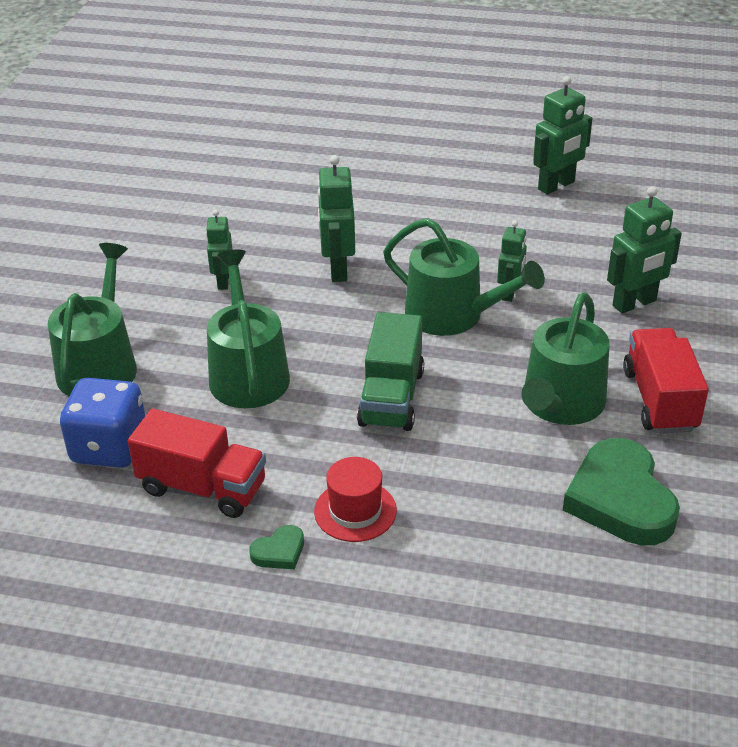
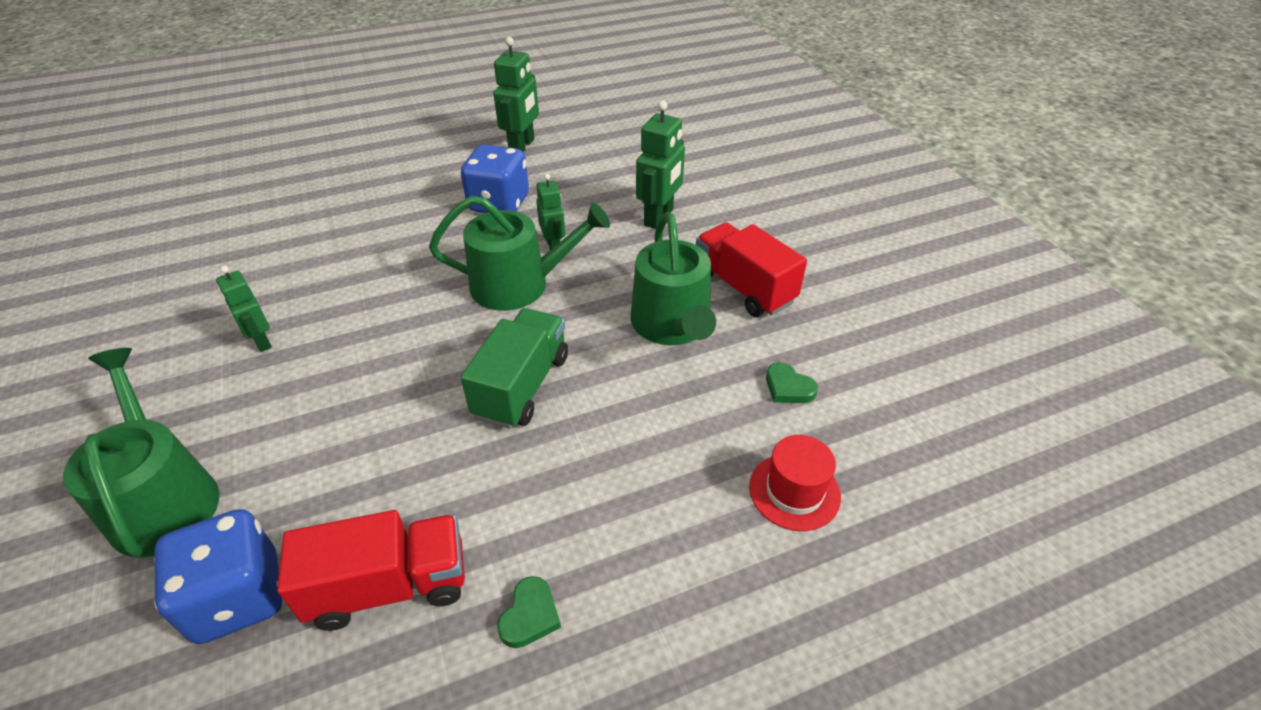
camera: 35 degrees left, 5 degrees up
(248, 373) = (354, 427): green watering can -> none
(338, 269) = (378, 284): green robot -> none
(355, 511) = (574, 523): red hat -> red hat (794, 491)
(391, 398) = (522, 386): green truck -> green truck turned 135 degrees counterclockwise
(491, 235) = (499, 204): none -> blue dice
(620, 499) = (788, 387): green heart -> green heart, size x0.44

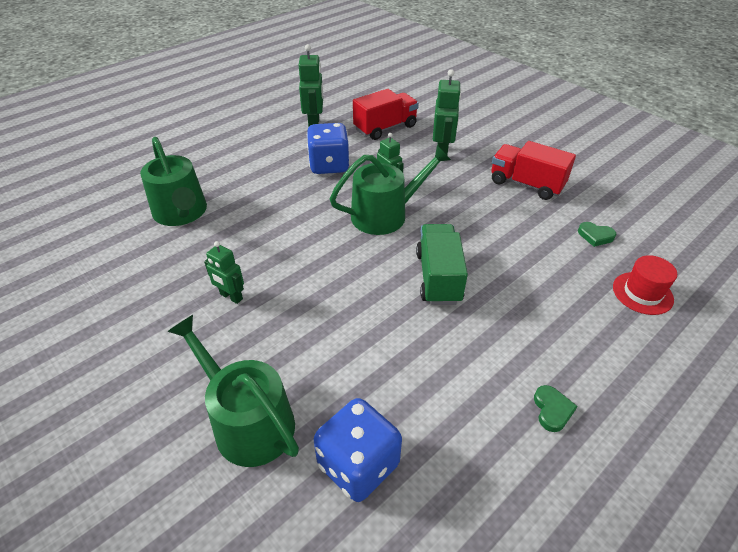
camera: 20 degrees left, 0 degrees up
(389, 586) = (453, 423): red truck -> red truck (385, 128)
(672, 325) = (502, 217): green watering can -> green watering can (181, 213)

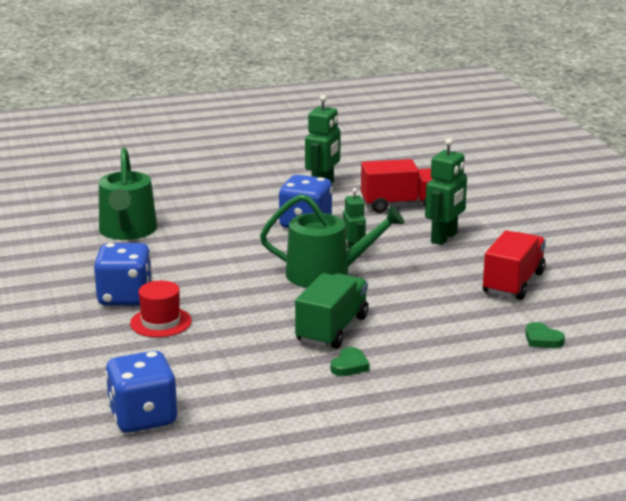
camera: 25 degrees right, 20 degrees down
(231, 297) = (125, 297): green robot -> blue dice
(247, 421) = (77, 372): green watering can -> none
(526, 184) = (513, 283): red truck -> red truck turned 60 degrees clockwise
(552, 410) = (344, 435): green heart -> green heart (349, 365)
(642, 293) = (539, 390): red hat -> red hat (161, 322)

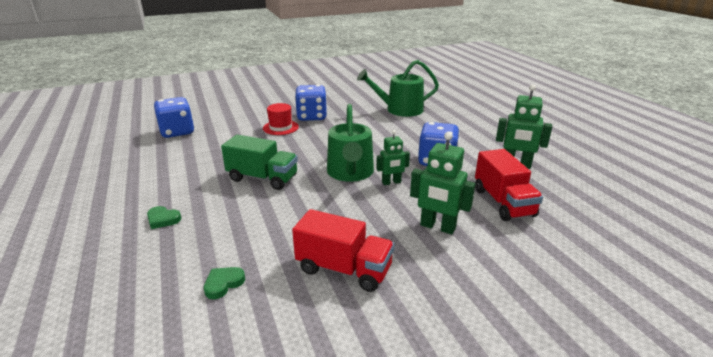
camera: 85 degrees right, 5 degrees up
(349, 365) = (209, 186): green heart -> green heart (163, 219)

